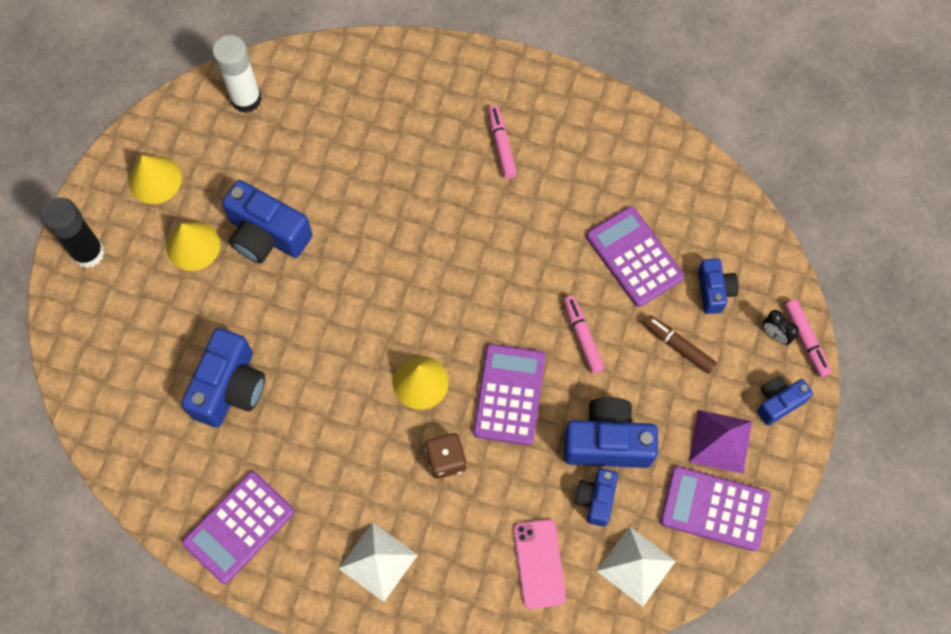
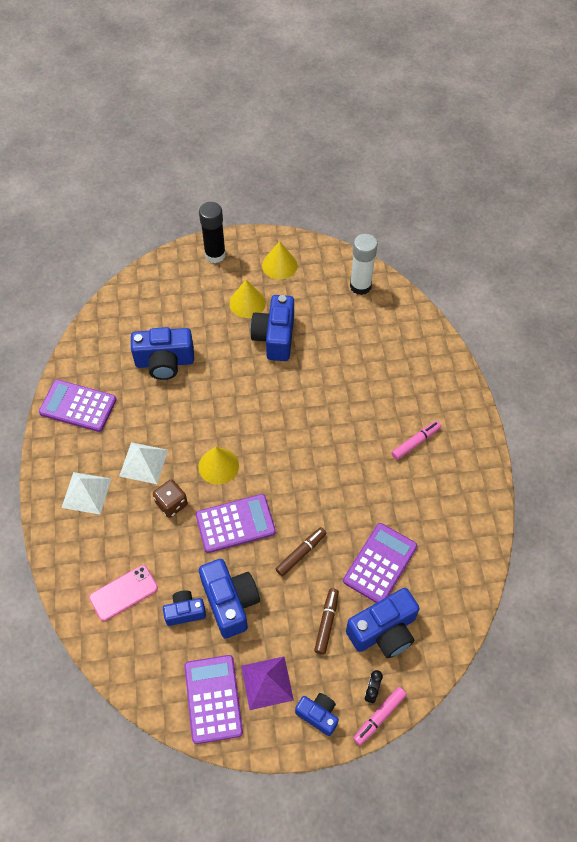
camera: 65 degrees right, 10 degrees down
(582, 337) = (301, 553): pink marker -> brown marker
(636, 566) = (147, 659): white pyramid -> white pyramid (144, 463)
(714, 291) = (383, 631): blue camera -> blue camera, size x1.72

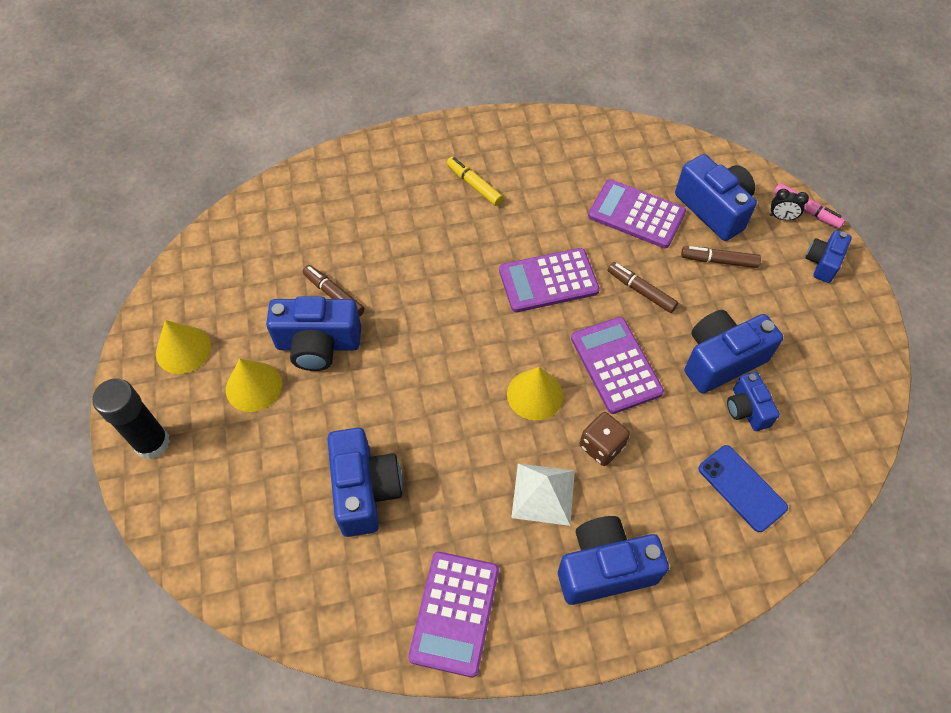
camera: 95 degrees left, 0 degrees up
(86, 493) = (604, 568): white pyramid -> blue camera
(123, 593) = (741, 488): pink phone -> blue phone
(213, 699) = (841, 365): purple calculator -> purple calculator (548, 281)
(267, 682) = (804, 313): purple pyramid -> none
(315, 346) = (334, 295): none -> brown marker
(360, 286) = (231, 248): white glue stick -> none
(415, 442) = (474, 185): pink marker -> yellow marker

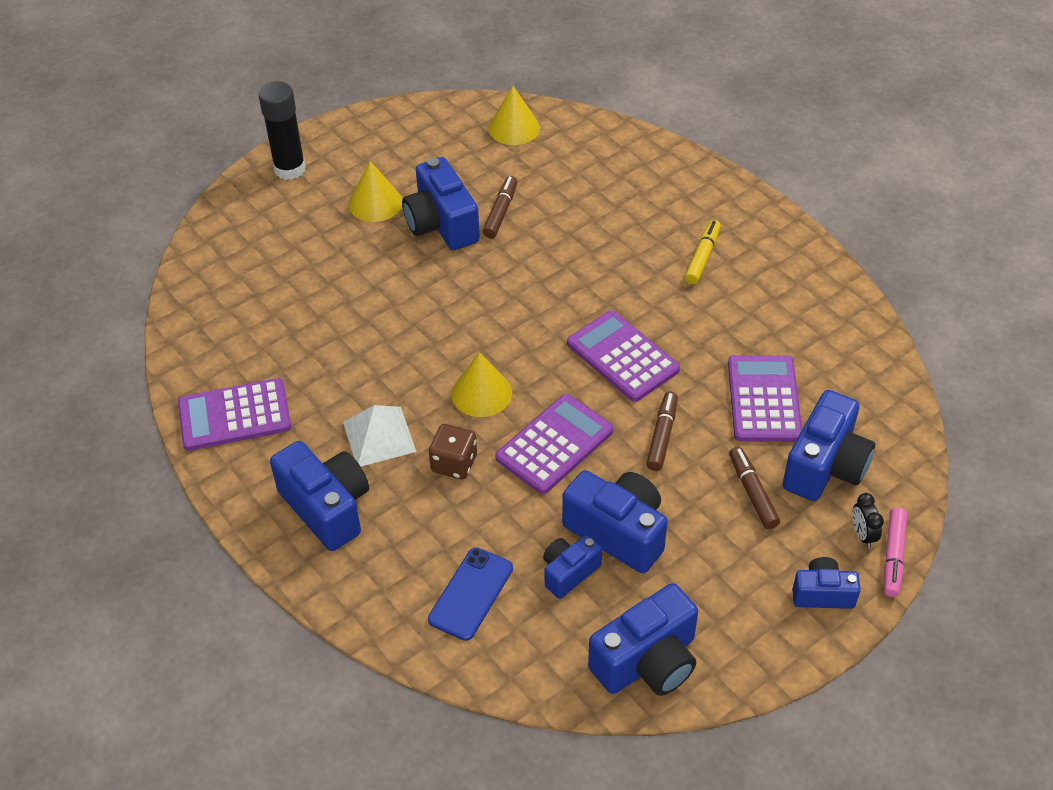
camera: 65 degrees right, 10 degrees down
(183, 349) = (385, 146): yellow cone -> yellow cone (514, 128)
(365, 490) = (317, 313): blue camera -> blue camera (647, 661)

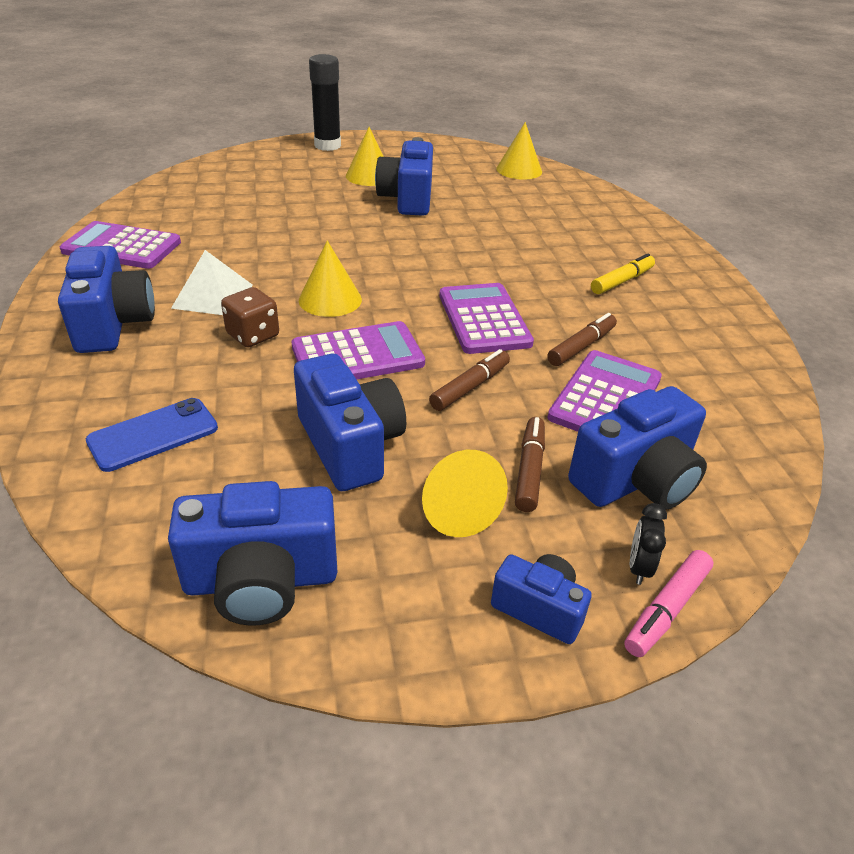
camera: 25 degrees right, 10 degrees down
(500, 212) = (462, 206): brown marker -> brown marker (581, 347)
(569, 572) = (265, 458): blue camera -> none
(726, 548) = (455, 508): none -> yellow cone

